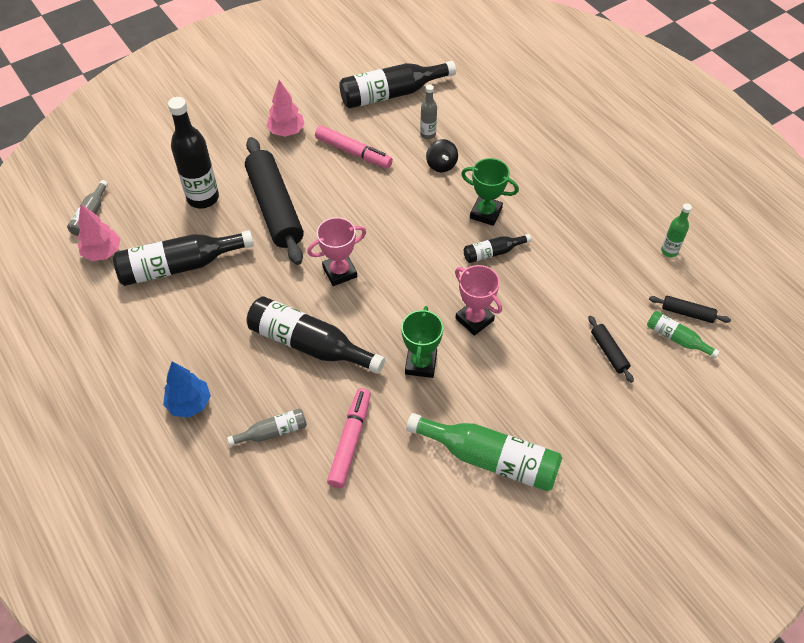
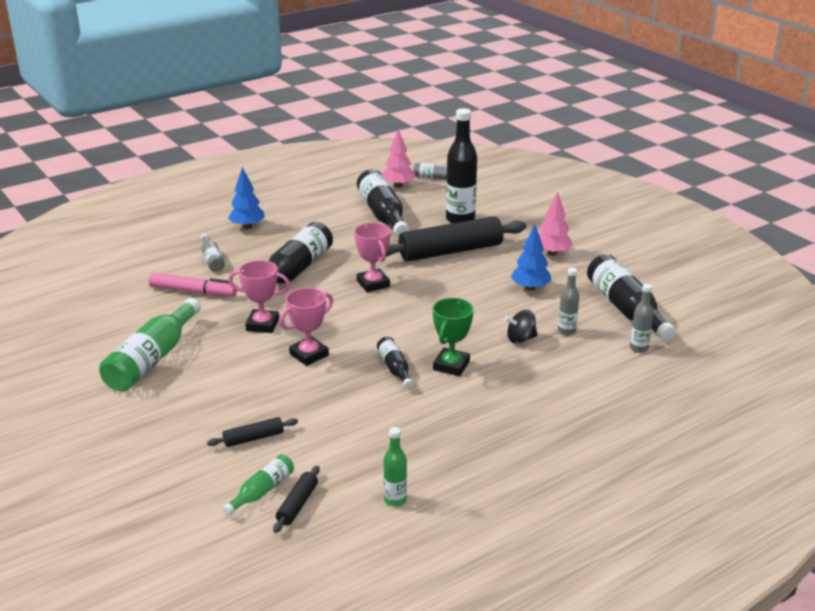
camera: 90 degrees right, 25 degrees down
(353, 152) = (530, 288): pink marker -> blue tree
(421, 364) = (262, 325): green trophy -> pink trophy
(453, 94) = (638, 348): none -> grey bottle

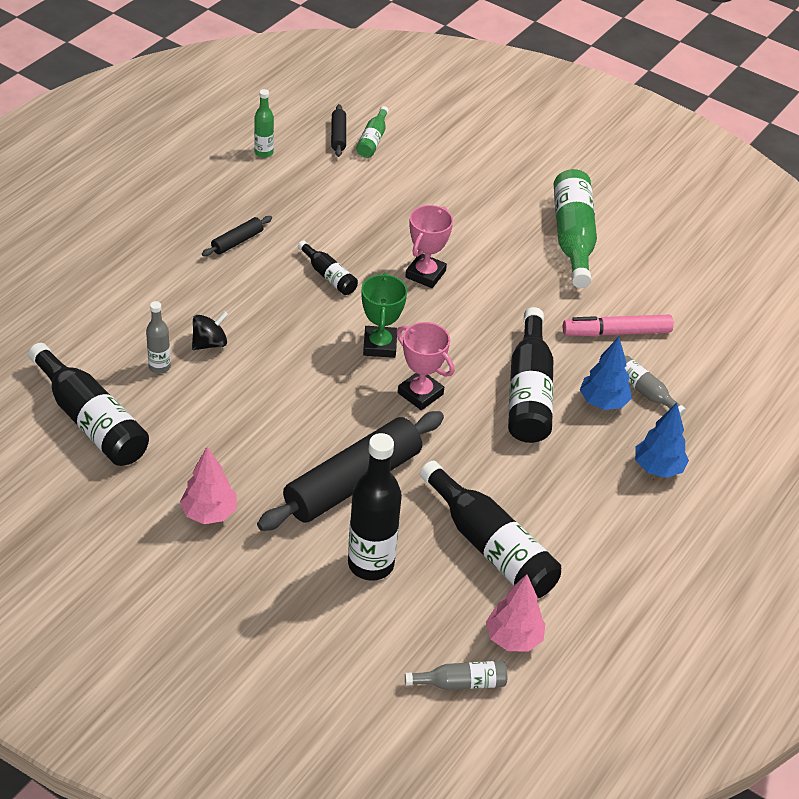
camera: 155 degrees right, 15 degrees up
(253, 438) = (412, 180): black rolling pin -> black rolling pin (237, 241)
(262, 325) = (501, 302): pink trophy -> none
(451, 365) = (272, 291): green trophy -> green trophy (379, 345)
(530, 288) = (221, 432): blue tree -> blue tree (603, 402)
(638, 348) = (71, 359): grey bottle -> none

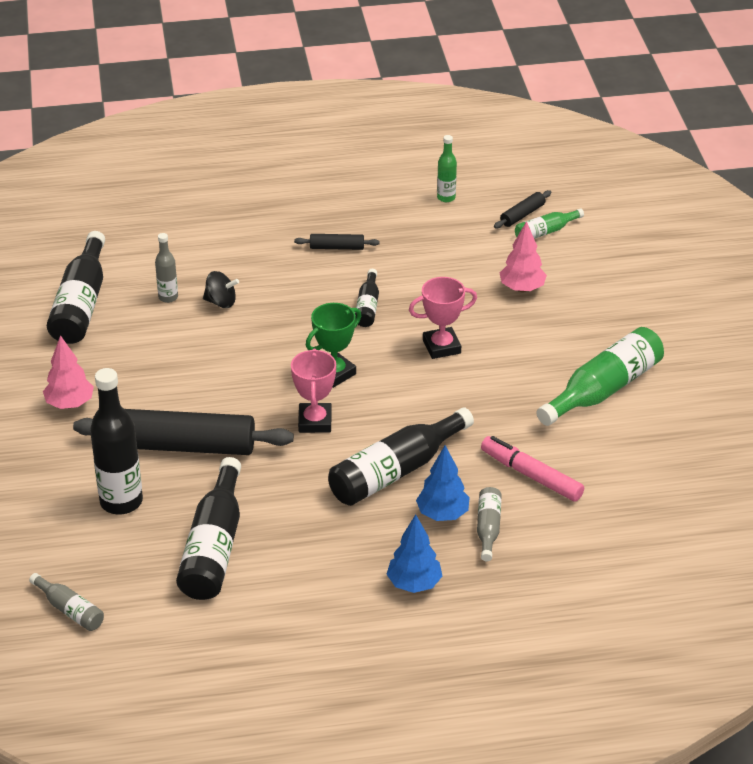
camera: 50 degrees right, 5 degrees down
(513, 638) = (142, 611): pink tree -> pink tree (522, 288)

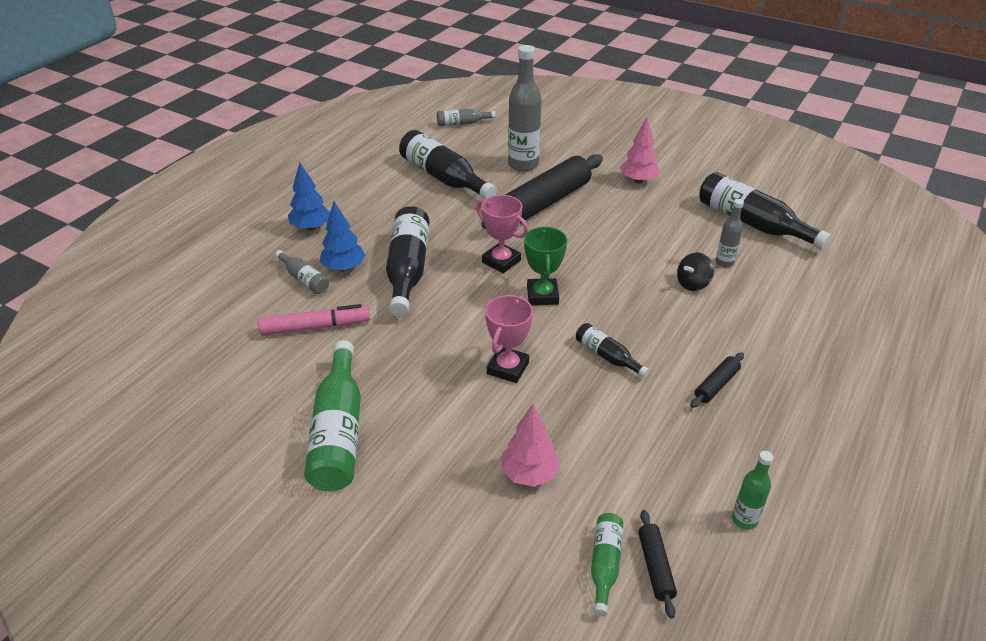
camera: 130 degrees right, 0 degrees up
(121, 502) = (523, 164): black bottle -> grey bottle

